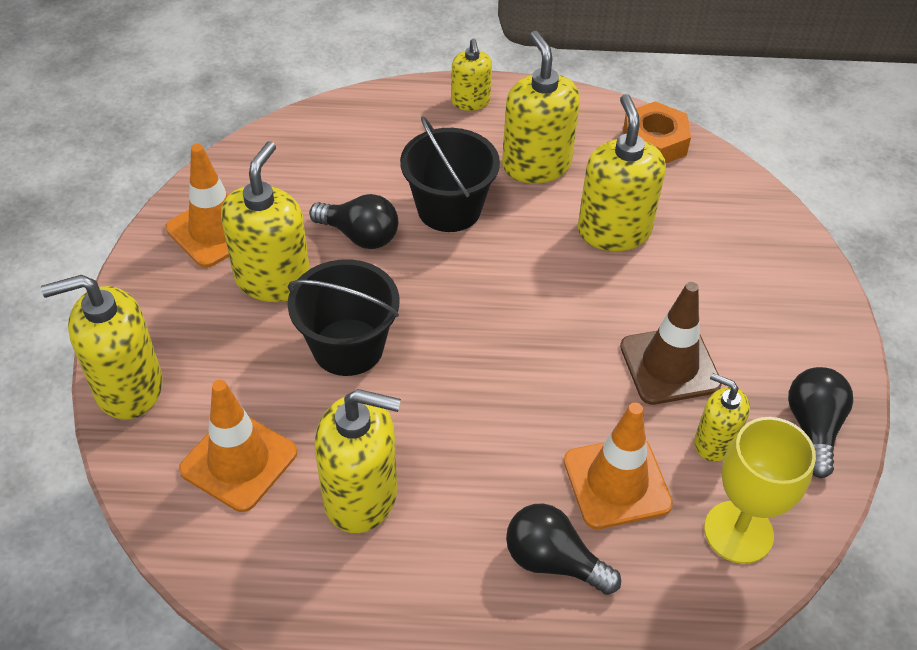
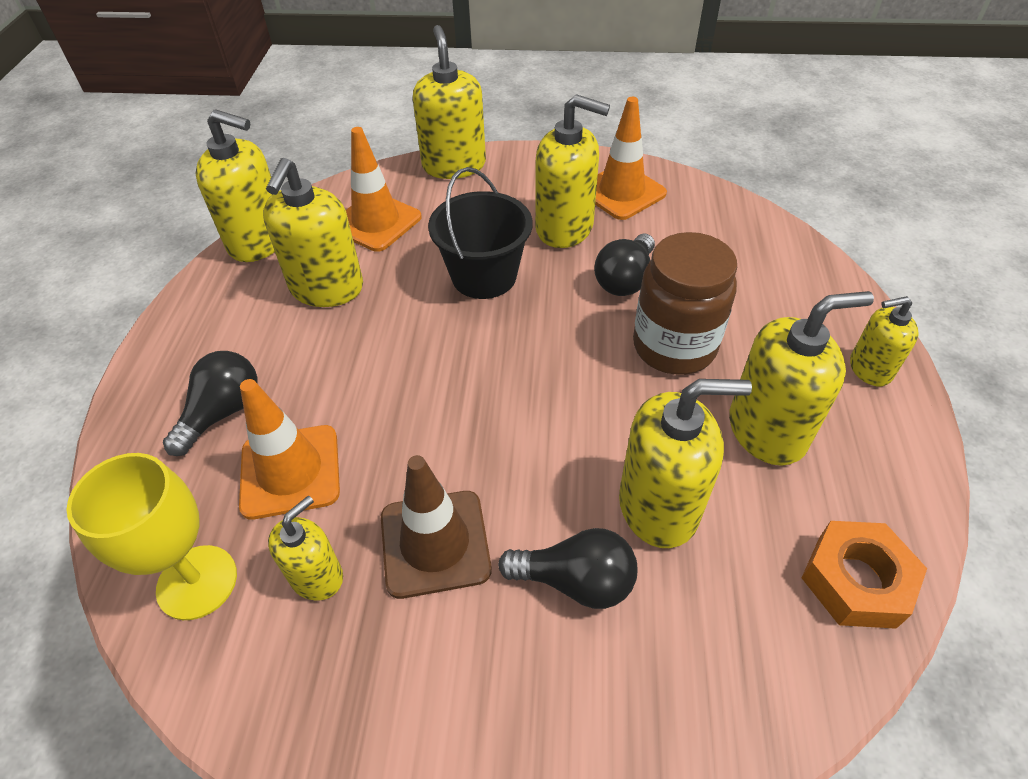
camera: 95 degrees right, 0 degrees up
(263, 593) = (259, 241): none -> yellow soap dispenser
(449, 209) = (674, 346): black bucket -> brown jar
(813, 428) = (312, 707): black light bulb -> black light bulb (576, 581)

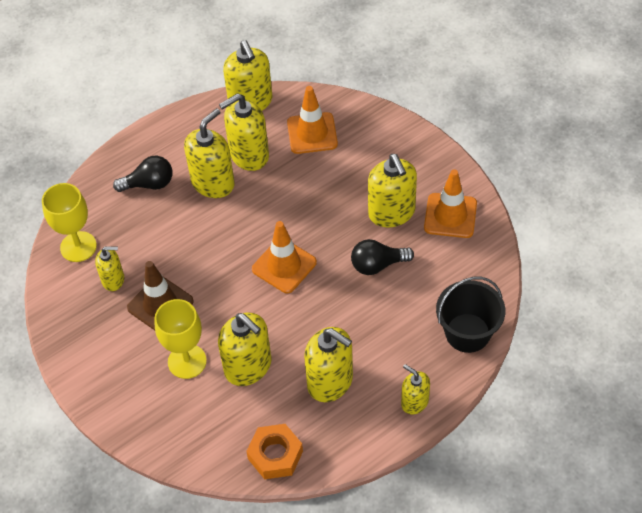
camera: 50 degrees right, 5 degrees up
(290, 471) = (145, 232): orange traffic cone -> orange traffic cone (284, 266)
(454, 165) = (392, 127): yellow soap dispenser -> yellow soap dispenser (213, 182)
(484, 276) = (320, 207): black bucket -> black bucket (467, 333)
(576, 581) = (187, 361): black light bulb -> yellow goblet
(674, 346) = (349, 315): brown jar -> none

